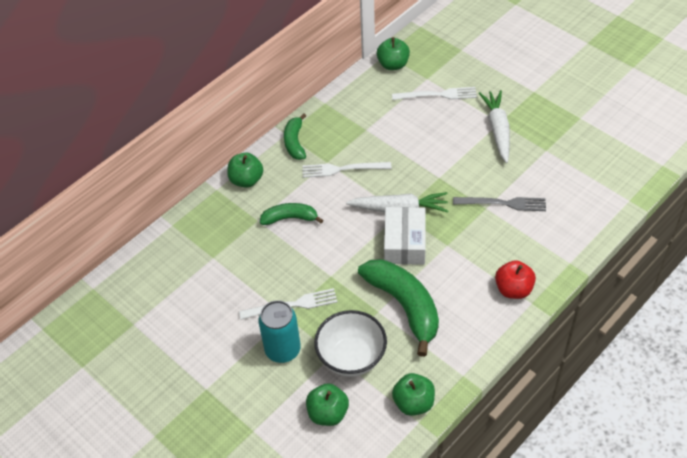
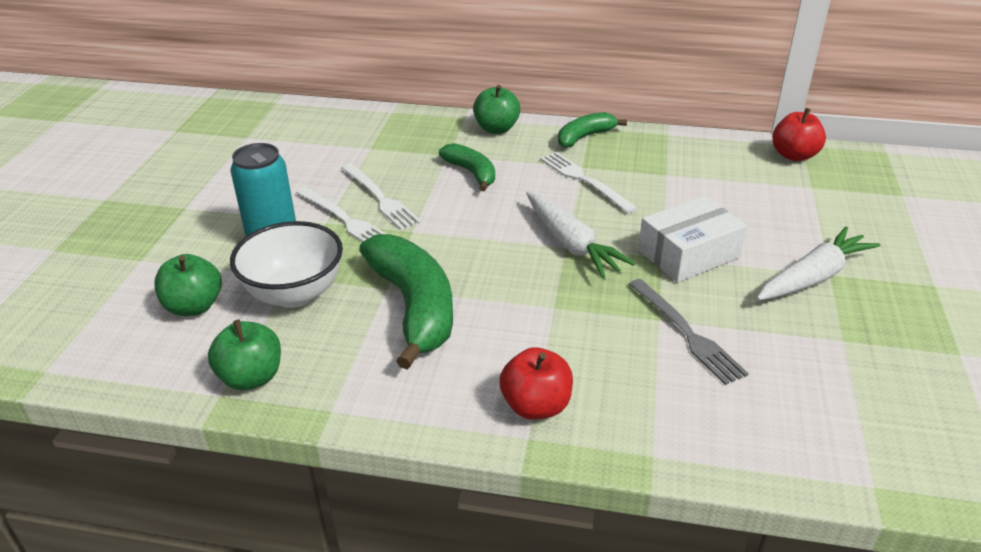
camera: 55 degrees right, 15 degrees down
(393, 64) = (794, 155): green apple -> red apple
(404, 243) = (519, 268): white box -> white box (688, 254)
(404, 306) = (414, 307): green banana -> green banana turned 45 degrees counterclockwise
(437, 95) = (797, 204): white fork -> white fork (380, 198)

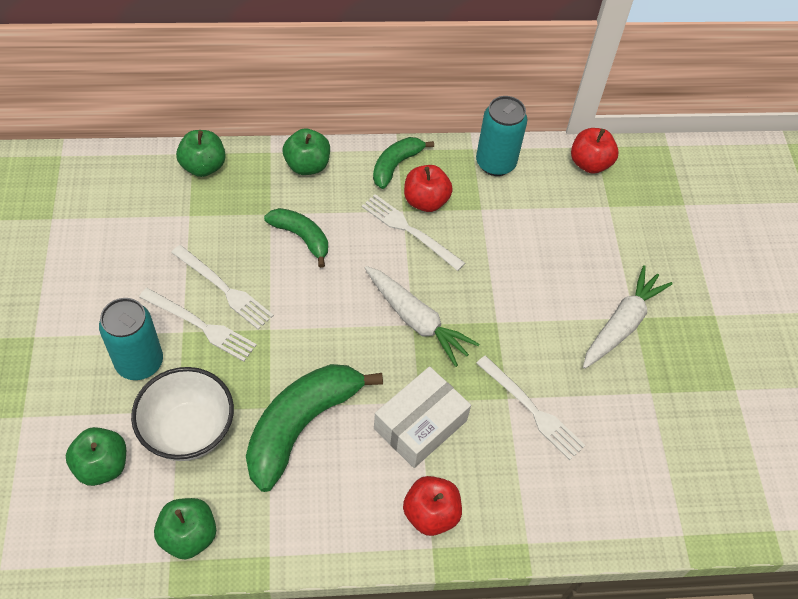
camera: 20 degrees left, 20 degrees up
(398, 120) = (203, 166): none -> green apple
(414, 307) = (301, 425): green banana -> green banana turned 105 degrees counterclockwise
(608, 163) = (426, 201): none -> red apple
(686, 333) = (532, 409): grey fork -> white fork
(688, 254) = (518, 314): white box -> white box (420, 424)
(689, 145) = (495, 163): none -> turquoise can

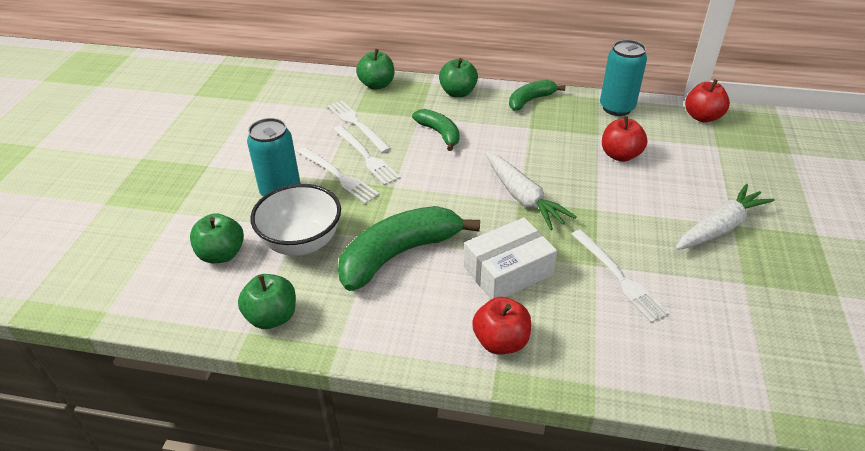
camera: 20 degrees right, 15 degrees down
(409, 230) = (532, 140): white fork -> white fork (357, 125)
(426, 201) = (550, 124): red apple -> red apple (620, 155)

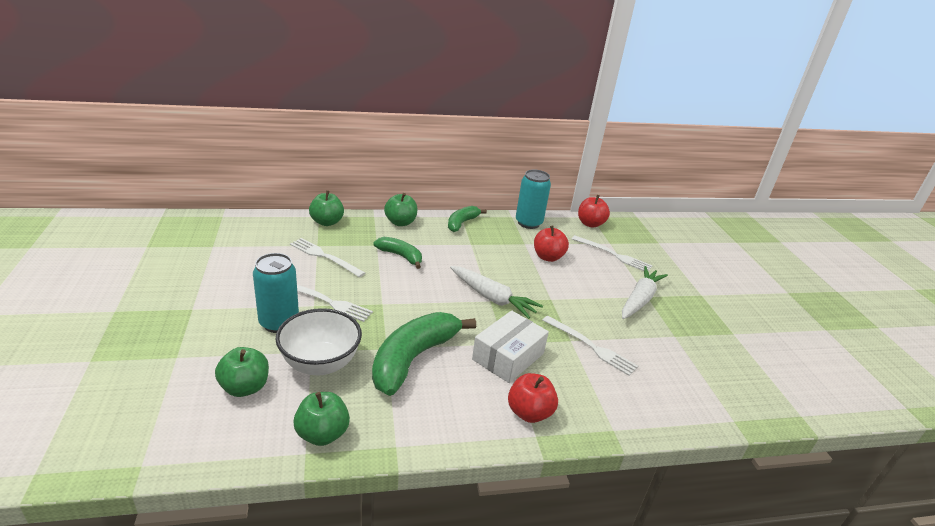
camera: 25 degrees left, 10 degrees down
(366, 156) = (345, 282): white fork -> white fork (613, 255)

